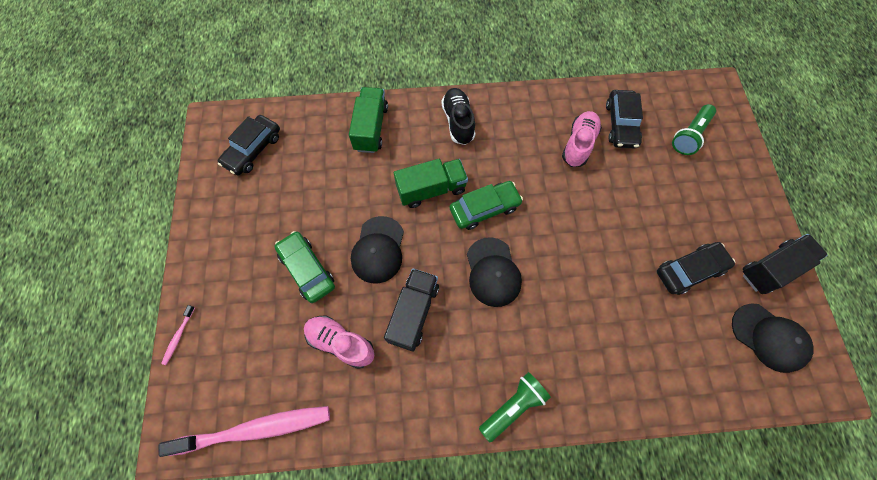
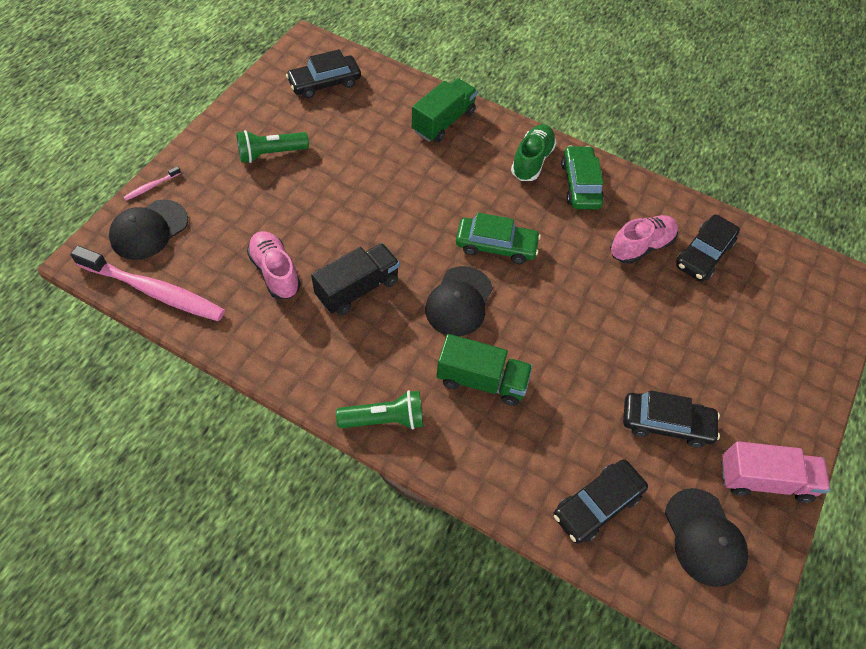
camera: 30 degrees right, 10 degrees down
(307, 269) = (294, 199): green car -> green car (580, 184)
(378, 250) = (368, 221): black cap -> black cap (149, 230)
(431, 189) = (458, 201): green truck -> green truck (481, 380)
(458, 122) = (532, 161): black shoe -> green shoe
(689, 135) = (775, 306): green flashlight -> green flashlight (271, 153)
(693, 364) = (597, 504): none -> black car
(771, 268) = (764, 479): black truck -> pink truck

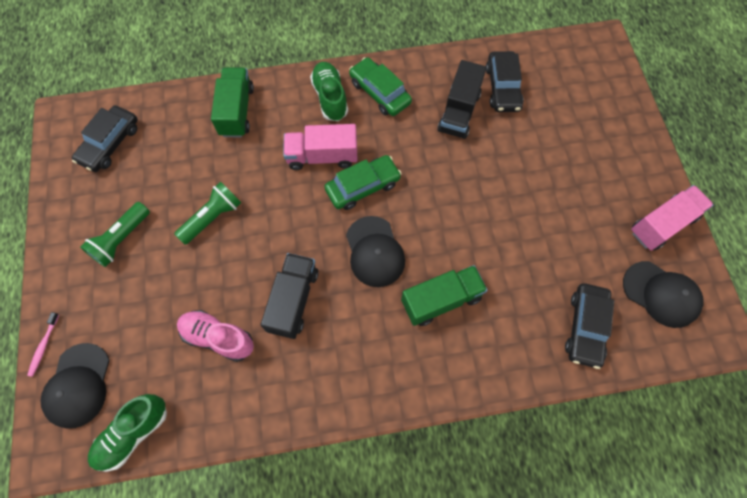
camera: 35 degrees left, 10 degrees up
(154, 291) = (133, 433): pink toothbrush -> green shoe
(384, 419) = (402, 386): green flashlight -> green flashlight (212, 218)
(483, 200) = (322, 156): none -> pink truck
(641, 246) = (459, 112): pink shoe -> black truck
(666, 423) = (578, 233): black car -> none

